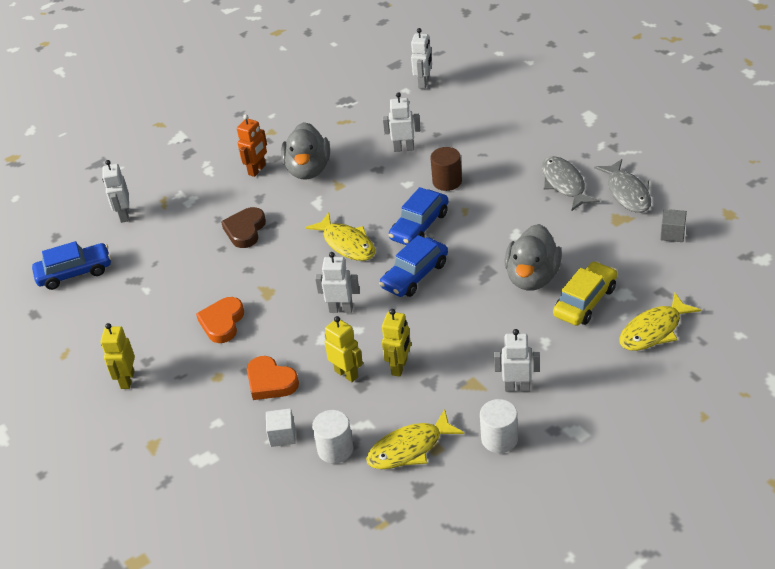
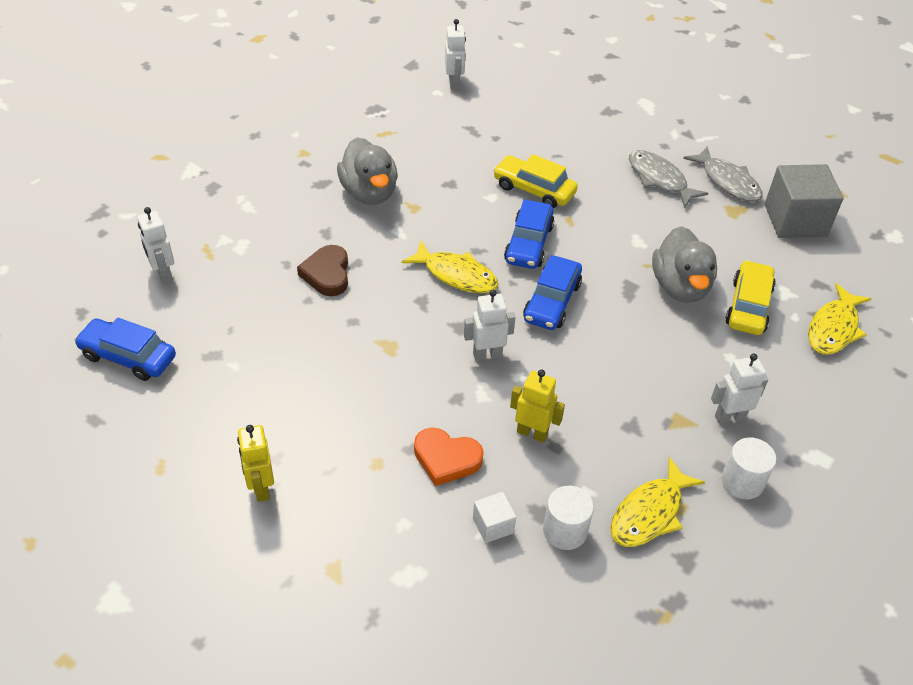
camera: 25 degrees left, 5 degrees up
(74, 273) = (128, 357): blue car -> blue car turned 120 degrees counterclockwise
(222, 323) = (351, 393): orange heart -> none
(257, 170) = (308, 199): orange robot -> none
(399, 367) = (589, 414): yellow robot -> none
(403, 148) = (467, 157): white robot -> none
(447, 181) = (534, 190): brown cylinder -> yellow car
(672, 234) = (795, 220): grey cube -> grey cube, size x2.11

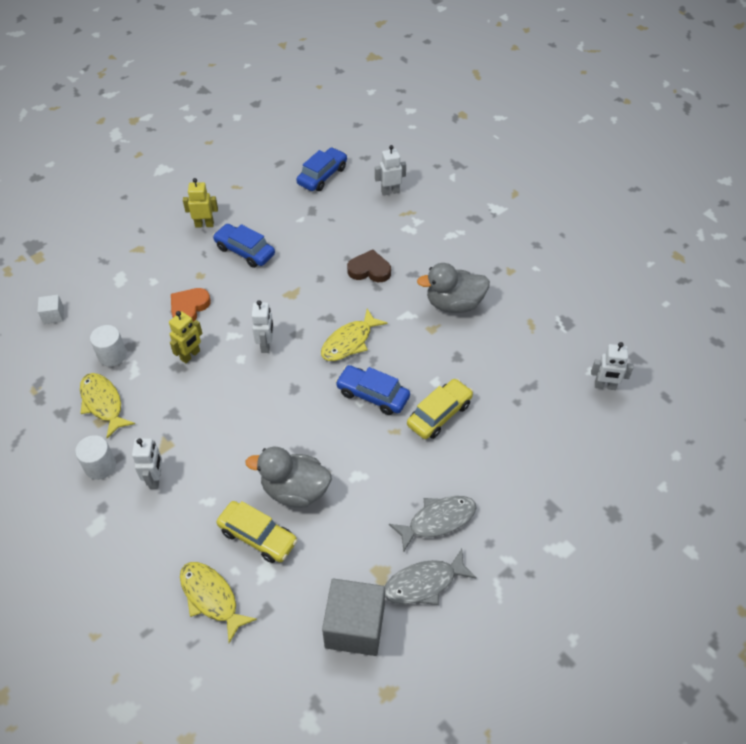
camera: 105 degrees right, 5 degrees up
(493, 525) = (132, 321): white cube -> white cube (53, 315)
(551, 302) = (305, 395): blue car -> blue car (245, 251)

